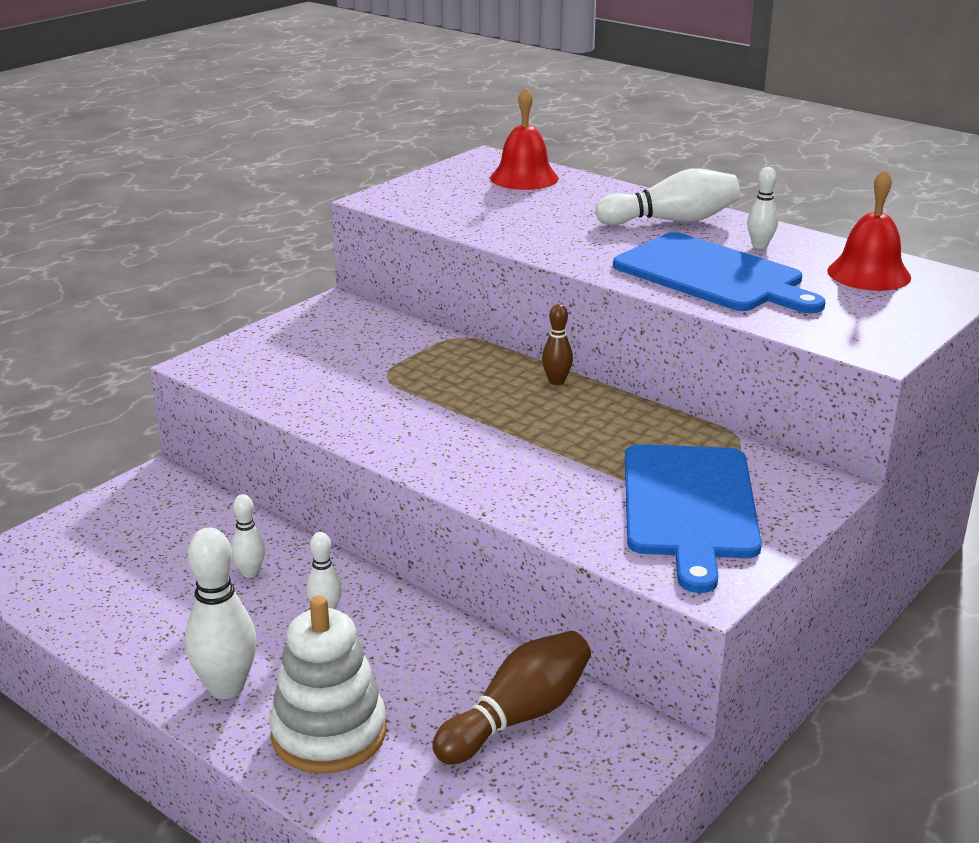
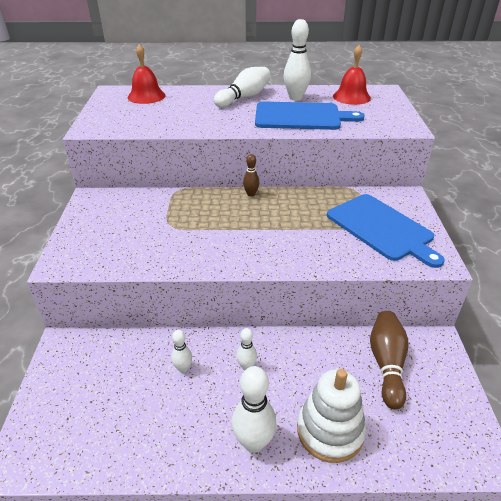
camera: 40 degrees left, 10 degrees up
(760, 246) = (295, 98): white bowling pin -> white bowling pin, size x1.83

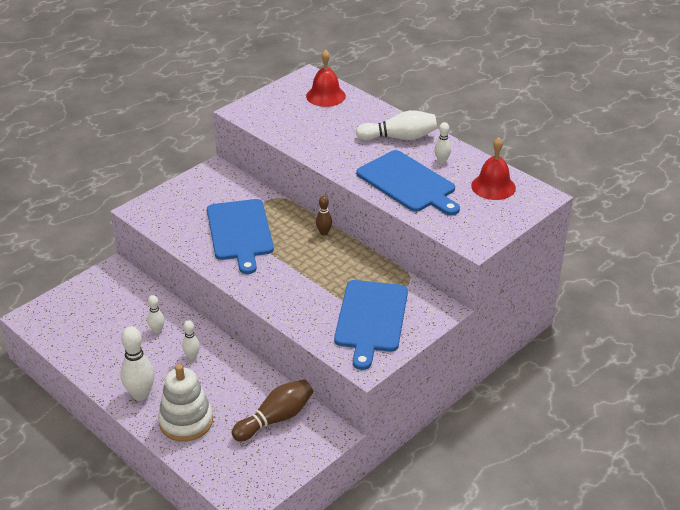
camera: 45 degrees right, 0 degrees up
(186, 229) = (240, 232): none -> blue cutting board
(295, 98) = (442, 161): white bowling pin -> white bowling pin, size x0.55

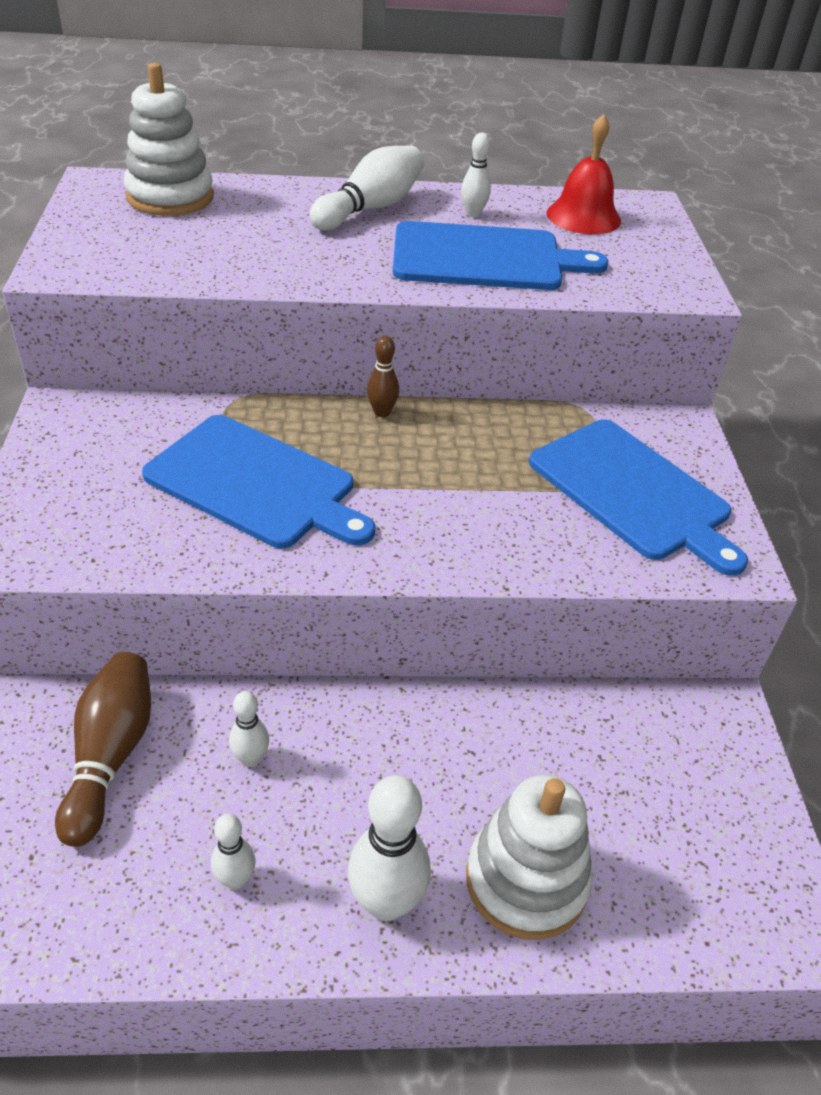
camera: 50 degrees left, 5 degrees up
(192, 356) = (372, 756): white bowling pin -> white bowling pin (235, 879)
(275, 419) = (632, 753): brown bowling pin -> brown bowling pin (110, 756)
(325, 96) = (170, 197): red bell -> white stacking toy

